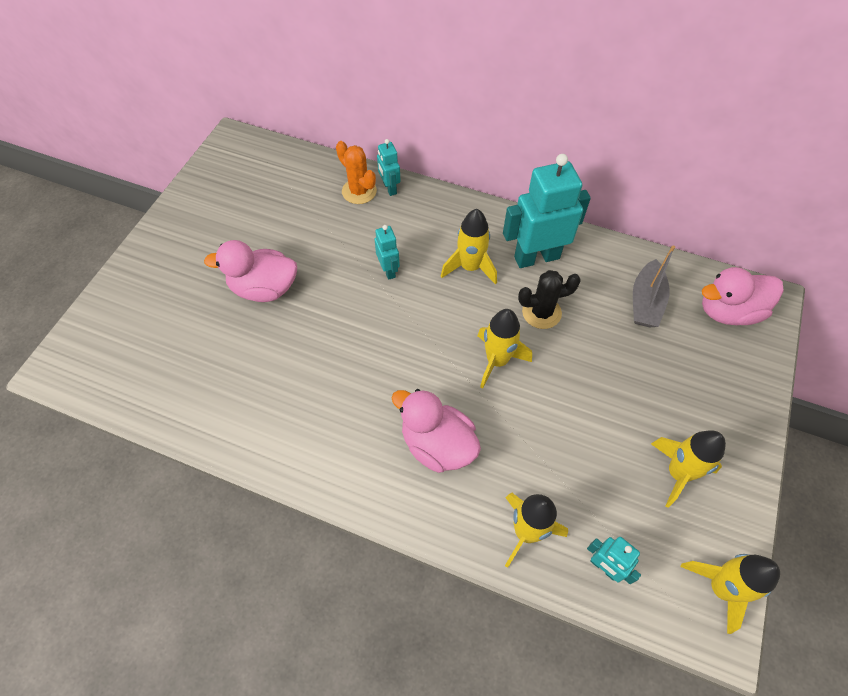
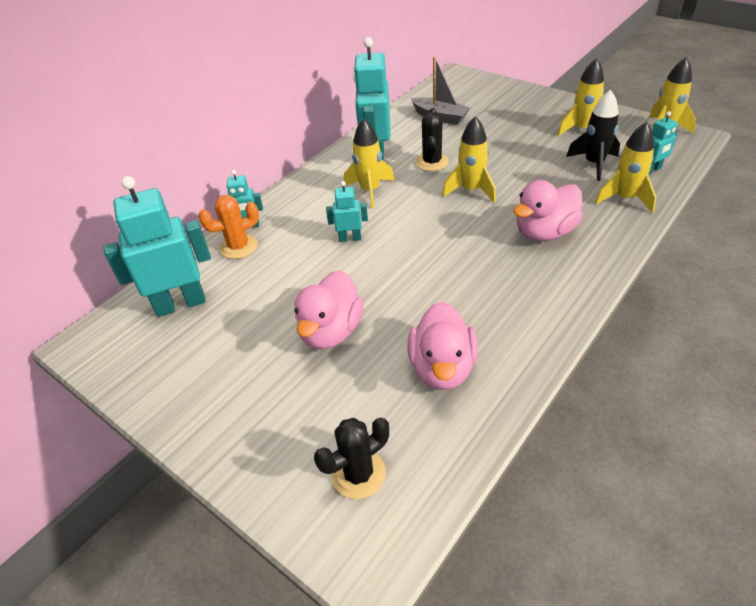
camera: 70 degrees left, 15 degrees down
(126, 344) = (358, 474): none -> black cactus
(282, 179) = (180, 304): none -> turquoise robot
(595, 492) = (594, 164): none -> black rocket
(728, 311) = (460, 89): pink duck -> pink duck (442, 368)

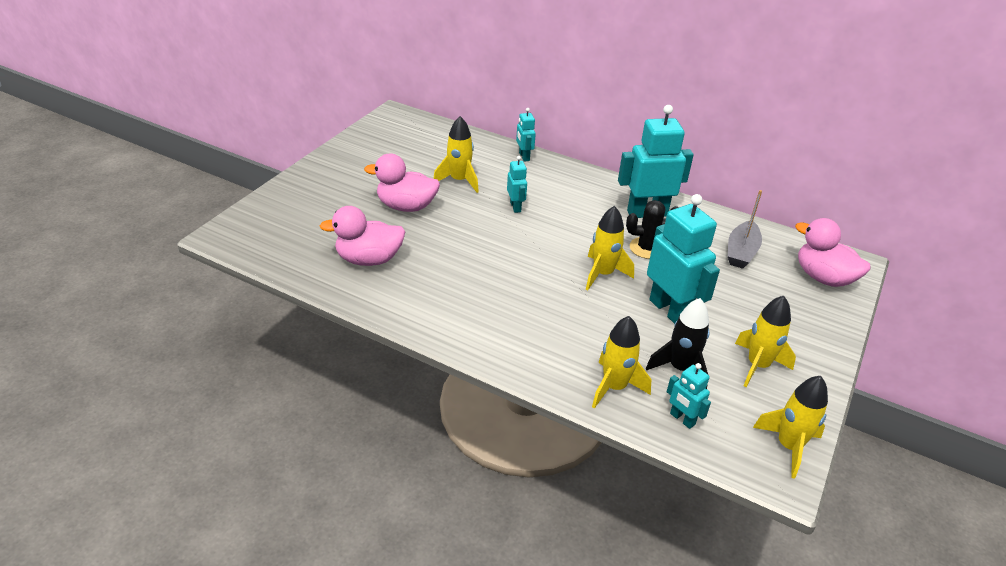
camera: 75 degrees right, 5 degrees down
(180, 304) = (432, 141): turquoise robot -> turquoise robot (669, 310)
(239, 247) = (497, 156): orange cactus -> none
(358, 474) = (283, 227): black cactus -> none
(370, 191) = (587, 213): yellow rocket -> yellow rocket (459, 181)
(544, 232) = (542, 321): pink duck -> pink duck (823, 278)

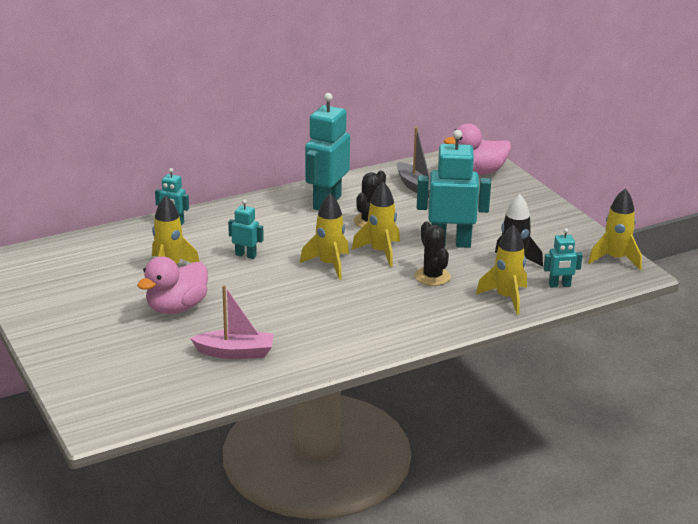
camera: 55 degrees left, 10 degrees down
(369, 259) = (235, 352): pink duck -> pink boat
(598, 322) = (432, 276): none -> black cactus
(757, 365) = (537, 236): yellow rocket -> yellow rocket (329, 265)

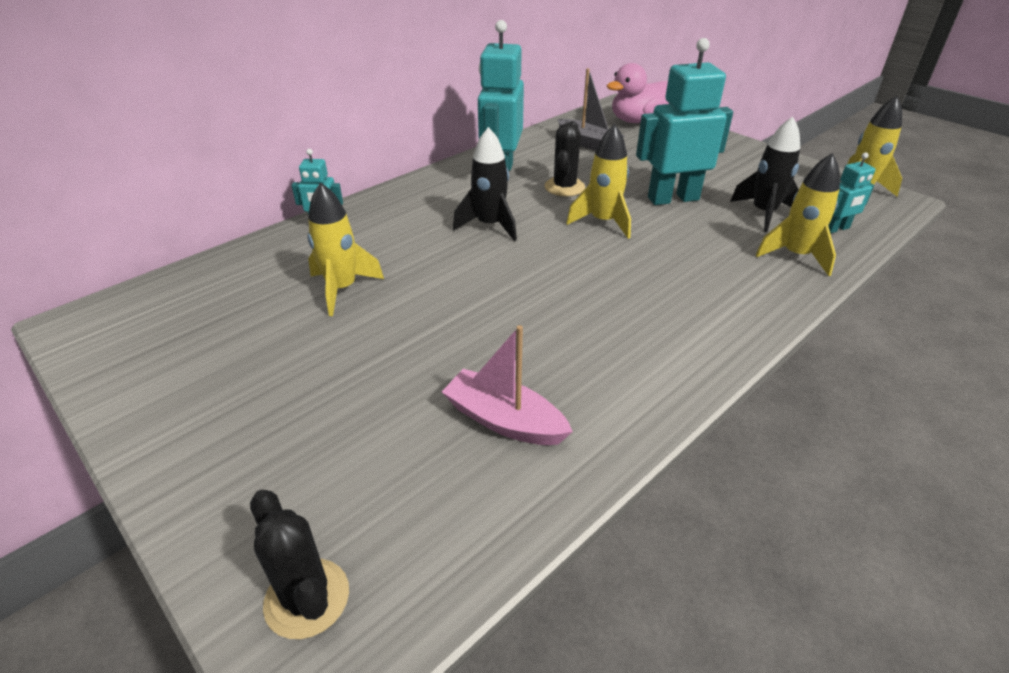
camera: 15 degrees left, 10 degrees up
(176, 308) = (377, 354): pink duck -> none
(235, 352) = (504, 420): pink boat -> pink boat turned 135 degrees counterclockwise
(246, 255) = (439, 253): turquoise robot -> none
(293, 241) = (490, 225): none -> black rocket
(329, 265) = (553, 249): yellow rocket -> none
(432, 276) = (687, 243): black cactus -> black cactus (307, 598)

